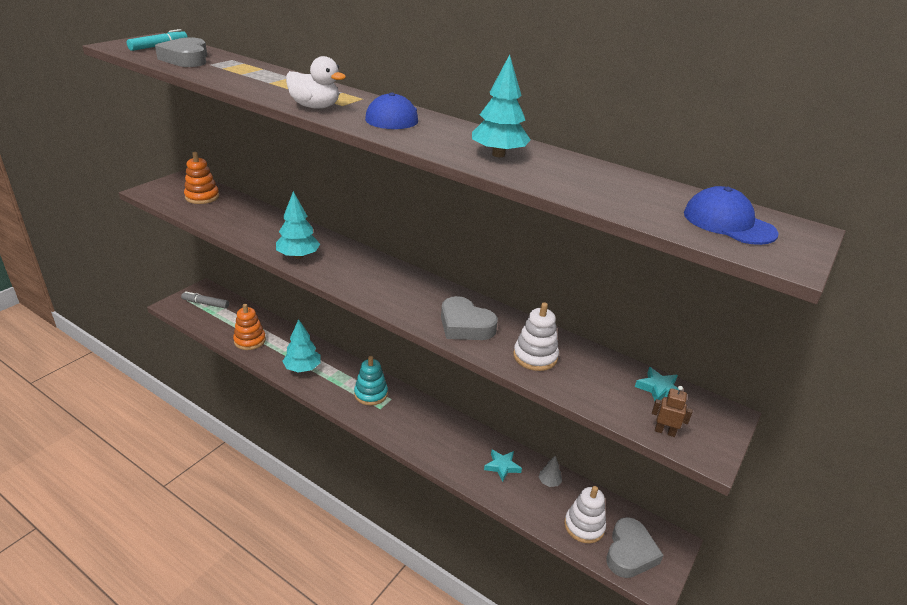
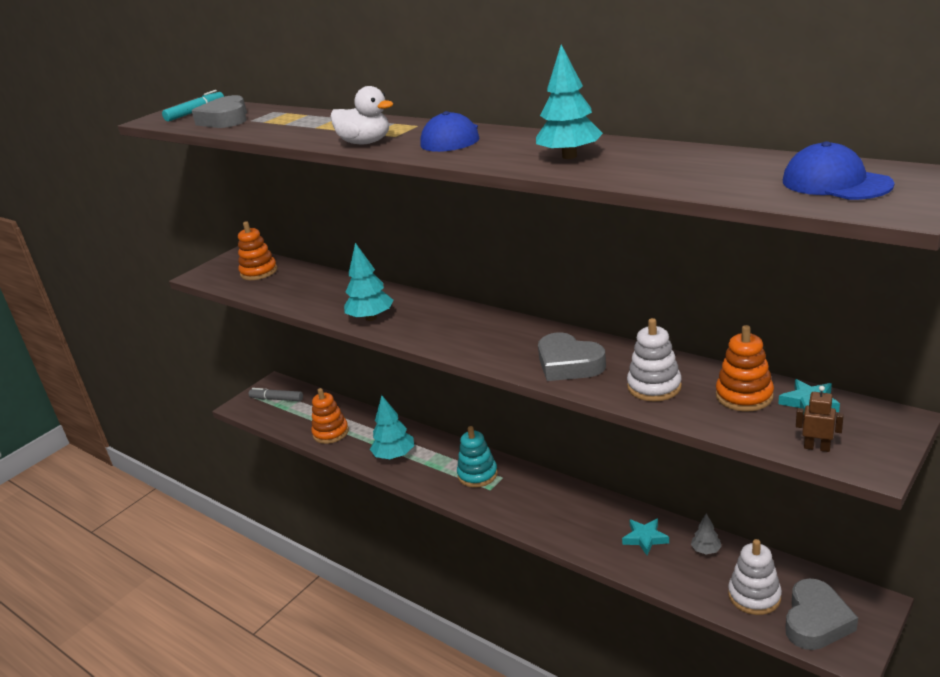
camera: 10 degrees right, 5 degrees down
(607, 375) = (744, 396): none -> orange stacking toy

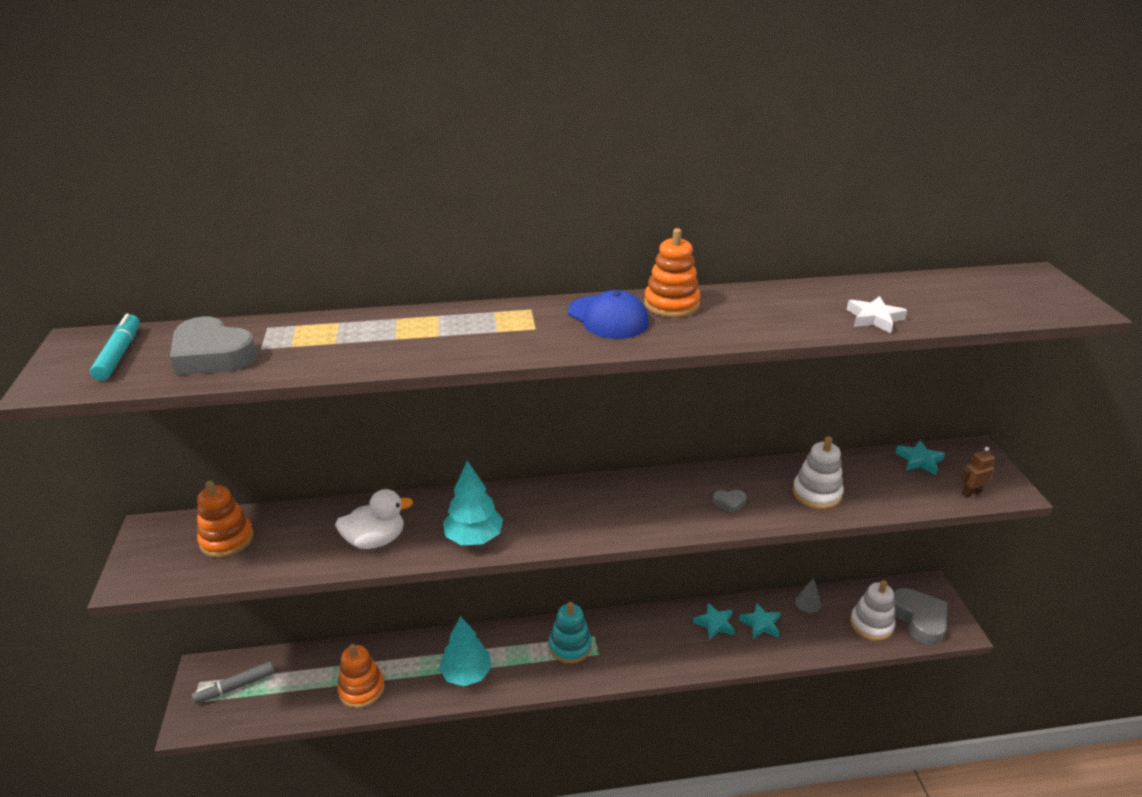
camera: 50 degrees left, 5 degrees up
(365, 143) = (519, 345): white duck -> white duck (375, 540)
(568, 364) = (729, 503): grey heart -> grey heart, size x0.46
(569, 156) = (771, 313): turquoise tree -> none
(605, 517) = (715, 624): none -> turquoise star
(647, 175) = (874, 318): none -> white star
(744, 396) = (879, 473): orange stacking toy -> orange stacking toy (671, 304)
(836, 183) = (1003, 294): blue cap -> none

